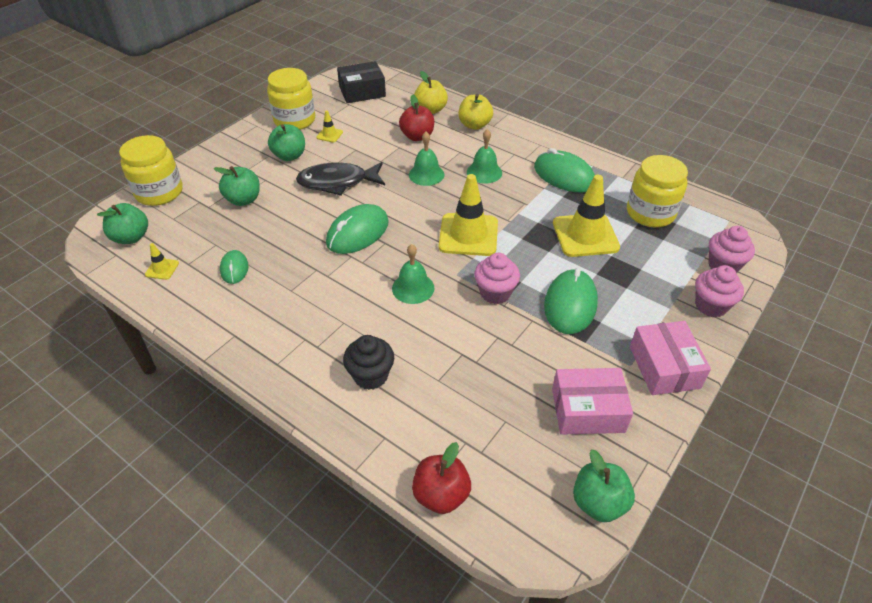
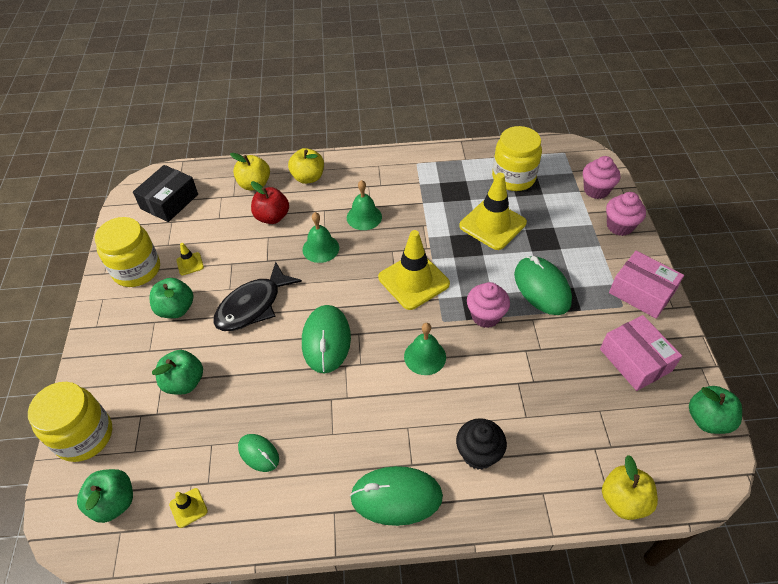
camera: 40 degrees left, 5 degrees up
(441, 495) = (623, 500): red apple -> yellow apple
(564, 176) = (425, 183): green mouse -> green mouse (396, 497)
(587, 410) = (635, 360): pink box -> pink box turned 75 degrees counterclockwise

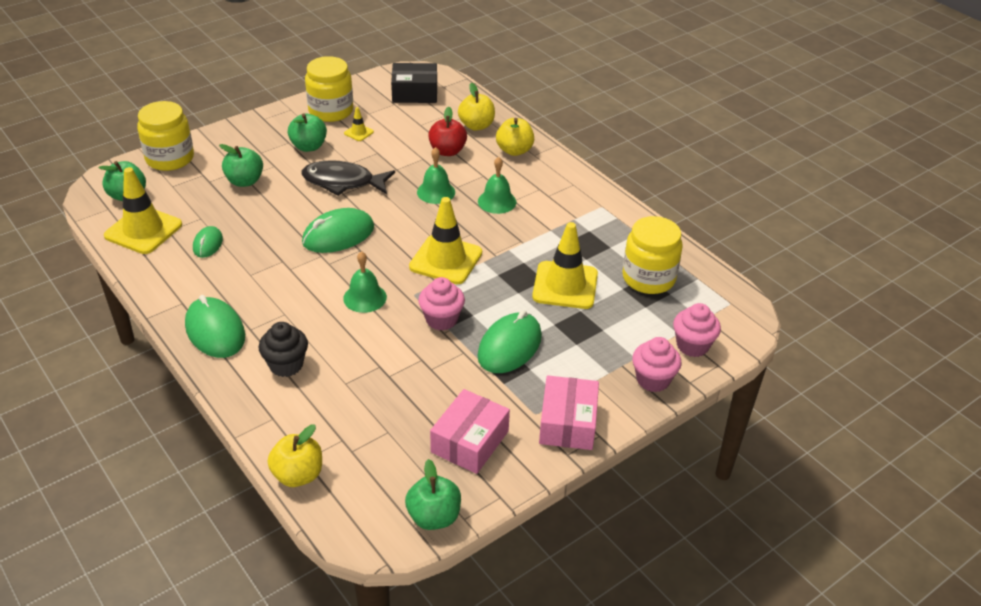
camera: 55 degrees right, 10 degrees down
(188, 508) = (143, 230): yellow traffic cone -> yellow traffic cone, size x2.26

